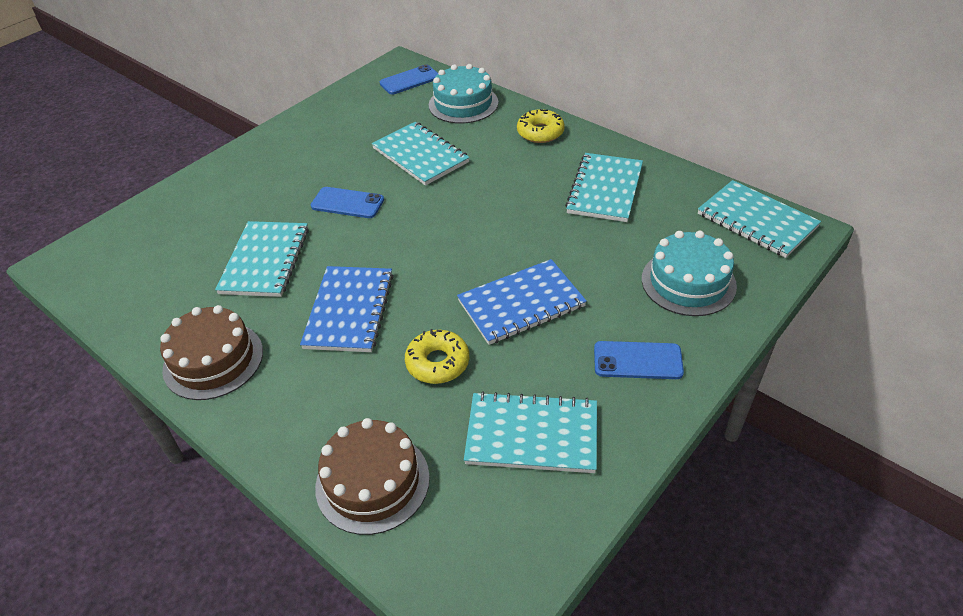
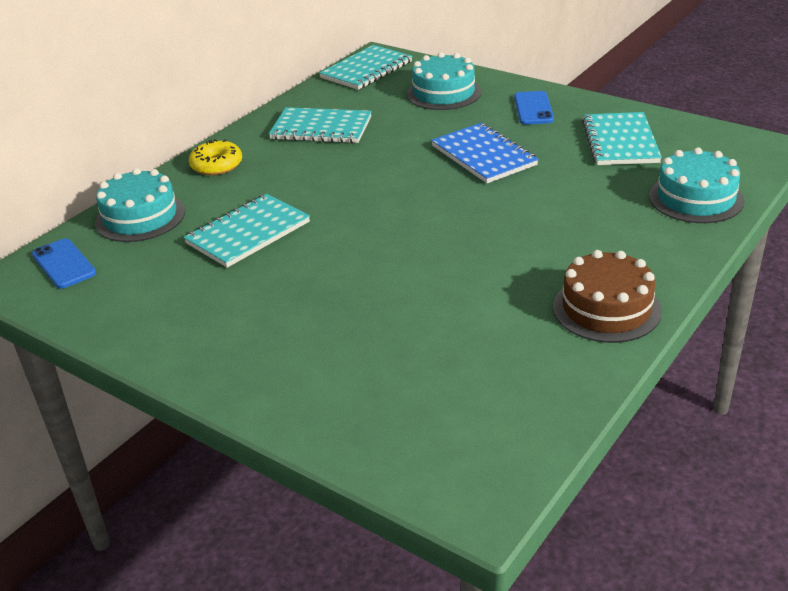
camera: 95 degrees left, 10 degrees down
(265, 261) = (448, 308): turquoise notebook -> none
(347, 203) = (339, 269): blue phone -> none
(349, 310) = (513, 239): blue notebook -> none
(372, 482) = (696, 198): brown cake -> turquoise cake
(437, 363) = (564, 186): yellow donut -> none

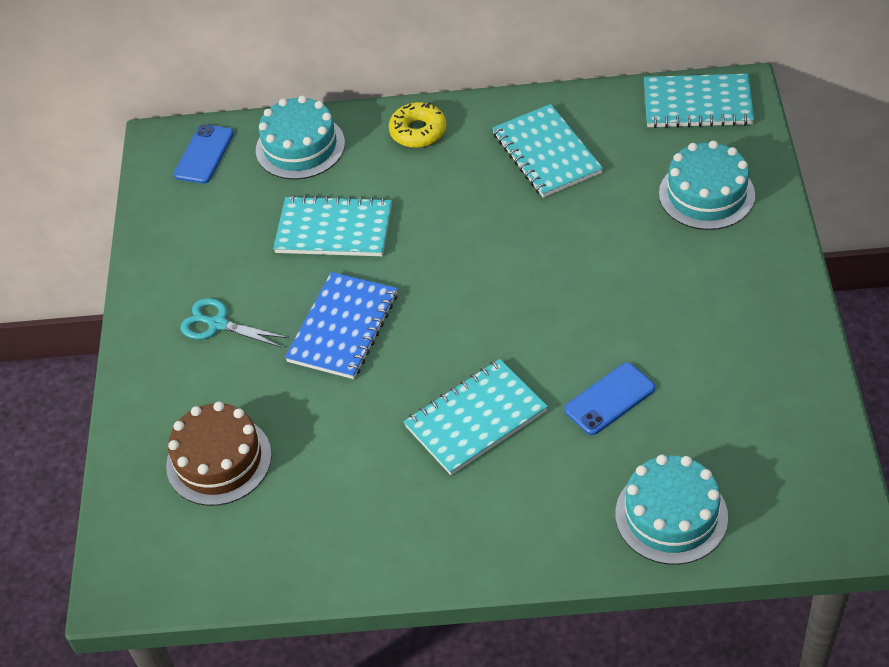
camera: 55 degrees right, 15 degrees up
(255, 325) = (218, 324): none -> turquoise scissors
(483, 156) = (605, 303): blue notebook -> blue notebook (343, 327)
(533, 108) = (742, 284): blue phone -> blue phone (609, 399)
(606, 309) = (417, 539): brown cake -> brown cake (219, 460)
(620, 141) = (736, 394): turquoise notebook -> turquoise notebook (476, 419)

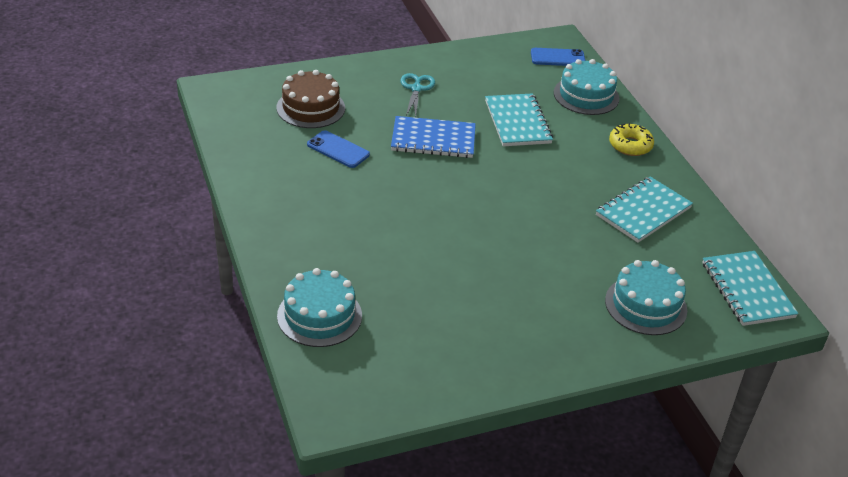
camera: 65 degrees right, 10 degrees down
(476, 419) = (376, 209): turquoise notebook -> none
(609, 399) = (415, 272): blue phone -> blue phone (338, 150)

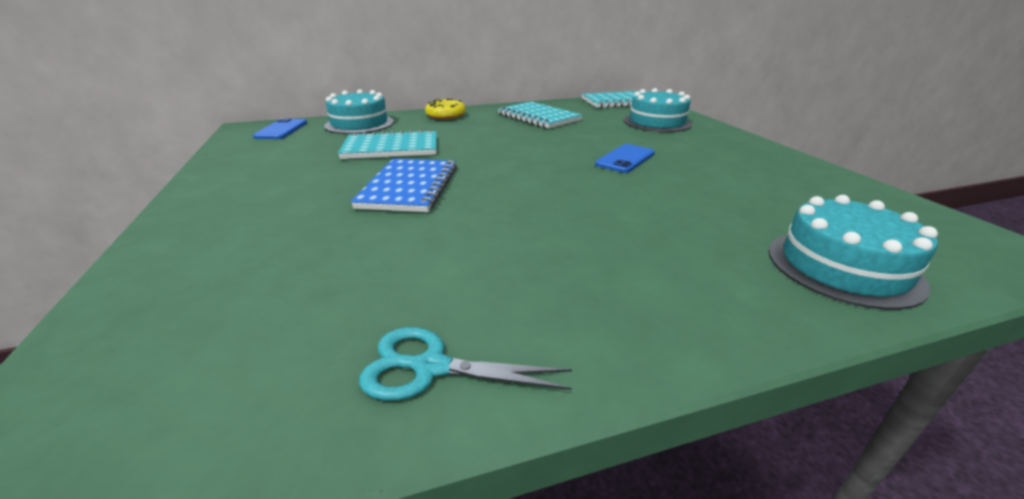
camera: 85 degrees left, 10 degrees down
(310, 108) = (258, 289): brown cake -> none
(338, 150) = (413, 256): blue phone -> blue phone (625, 159)
(416, 89) = (278, 195): turquoise scissors -> turquoise scissors (431, 367)

